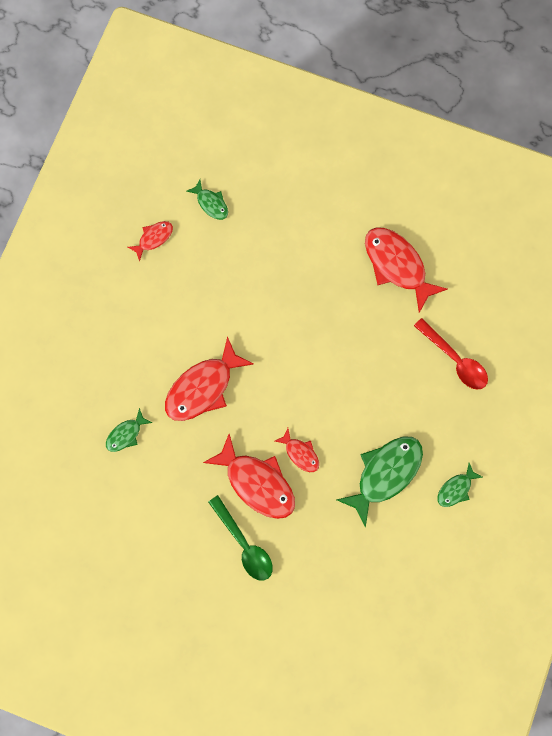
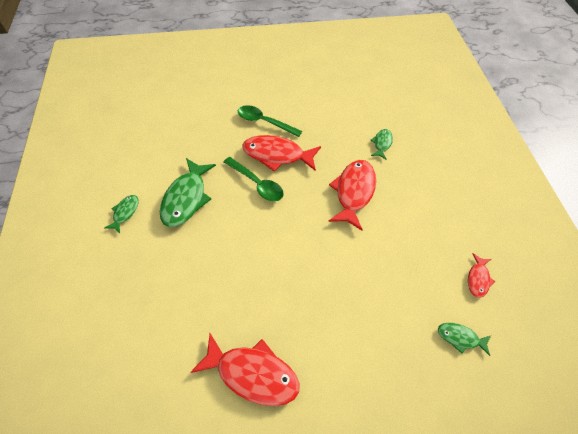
camera: 150 degrees right, 20 degrees down
(300, 453) = (257, 184): red fish -> green spoon
(455, 359) = (159, 310): red spoon -> none

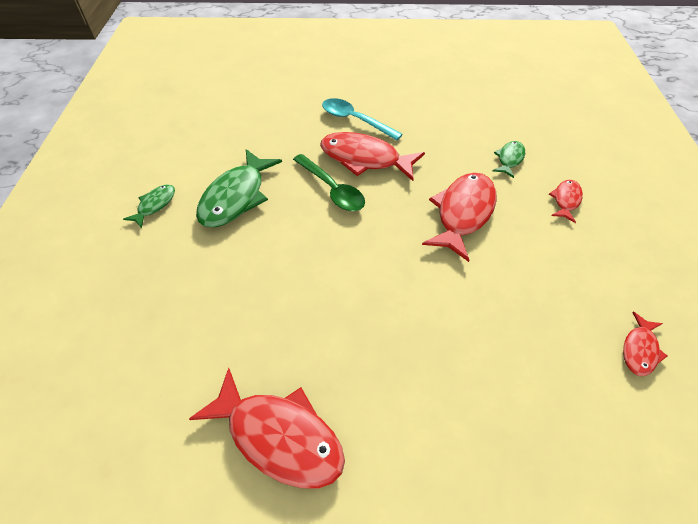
camera: 10 degrees right, 5 degrees down
(264, 122) = (355, 120): green spoon -> turquoise spoon
(423, 173) = (566, 200): none -> red fish
(460, 338) = (606, 432): green fish -> none

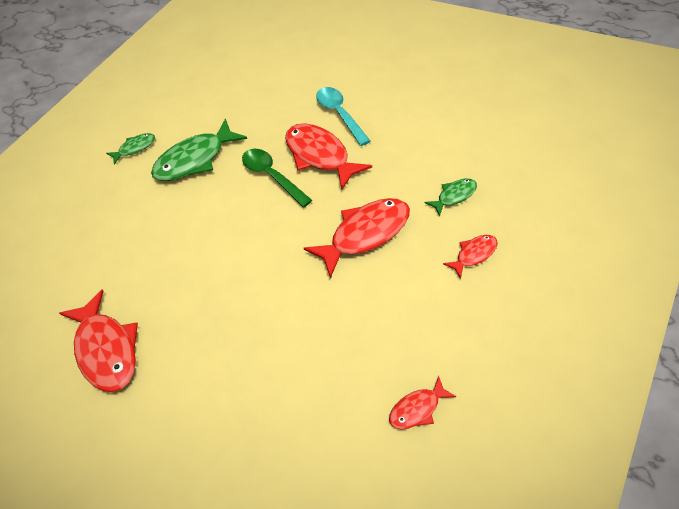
camera: 35 degrees right, 0 degrees up
(332, 189) = (272, 176): green spoon -> green spoon turned 150 degrees clockwise

